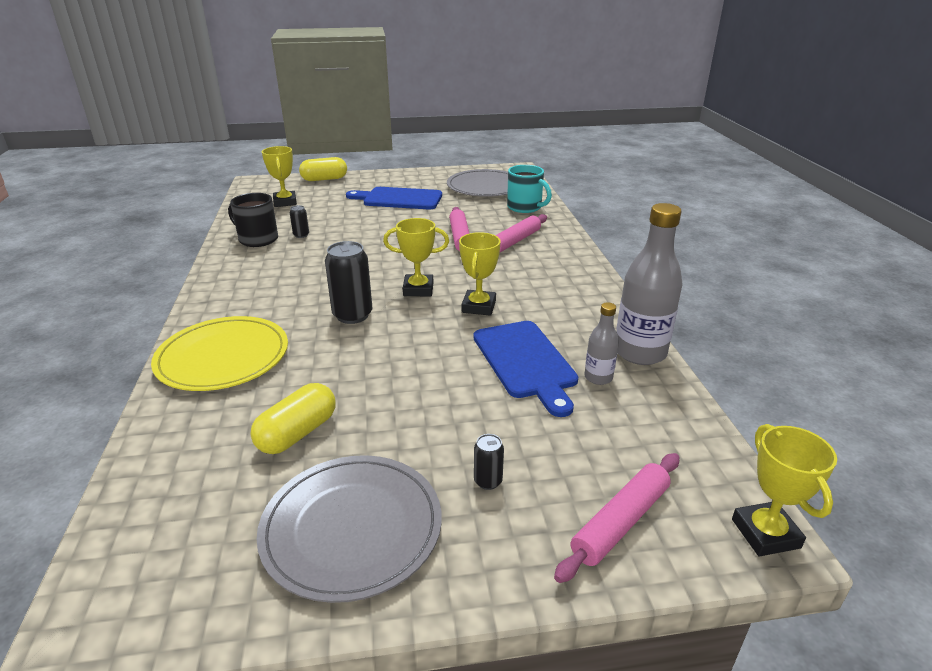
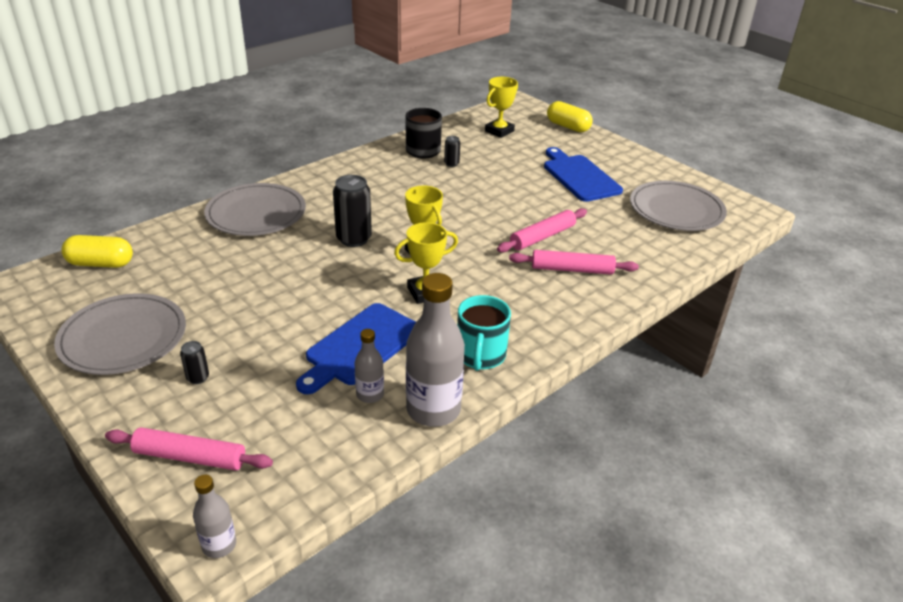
camera: 55 degrees right, 5 degrees up
(223, 357) = (256, 213): yellow plate -> grey plate
(297, 433) = (197, 278): yellow capsule -> yellow capsule (100, 264)
(525, 207) = (660, 250): turquoise mug -> turquoise mug (480, 355)
(765, 533) = (219, 545): yellow trophy -> grey bottle

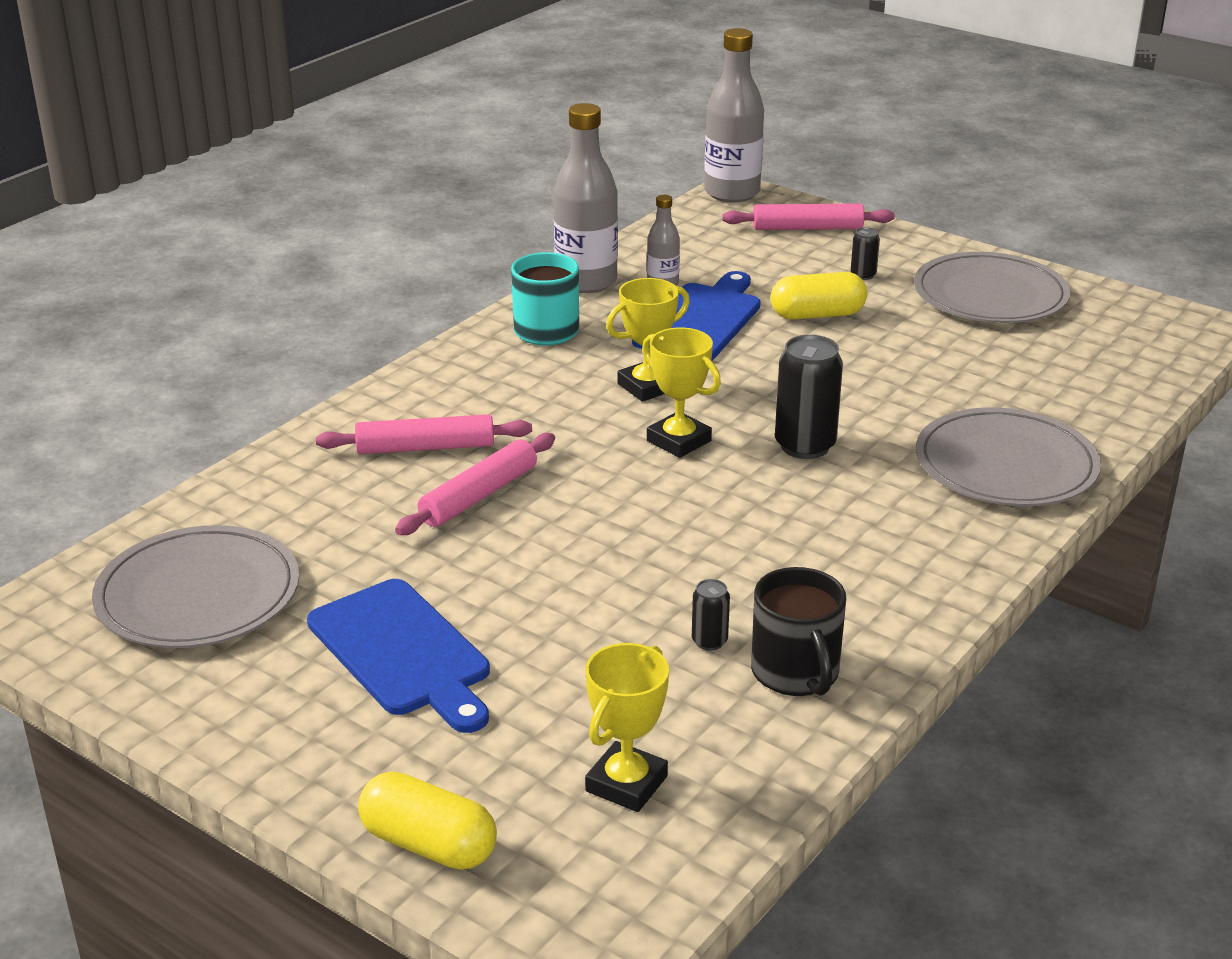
camera: 170 degrees right, 5 degrees down
(100, 264) = (1137, 361): yellow capsule -> yellow capsule (817, 315)
(219, 545) = (732, 193): grey bottle -> grey bottle, size x1.94

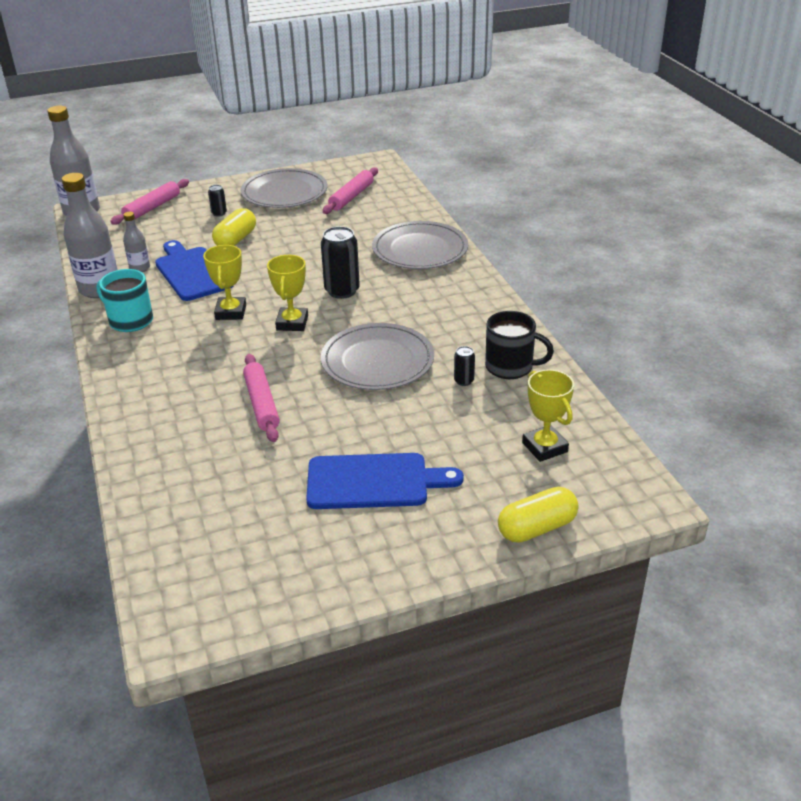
camera: 55 degrees left, 5 degrees up
(198, 594) = (234, 543): grey plate -> grey plate (377, 361)
(425, 447) = (191, 405): pink rolling pin -> pink rolling pin (351, 197)
(679, 441) = (292, 323): yellow trophy -> yellow trophy turned 75 degrees counterclockwise

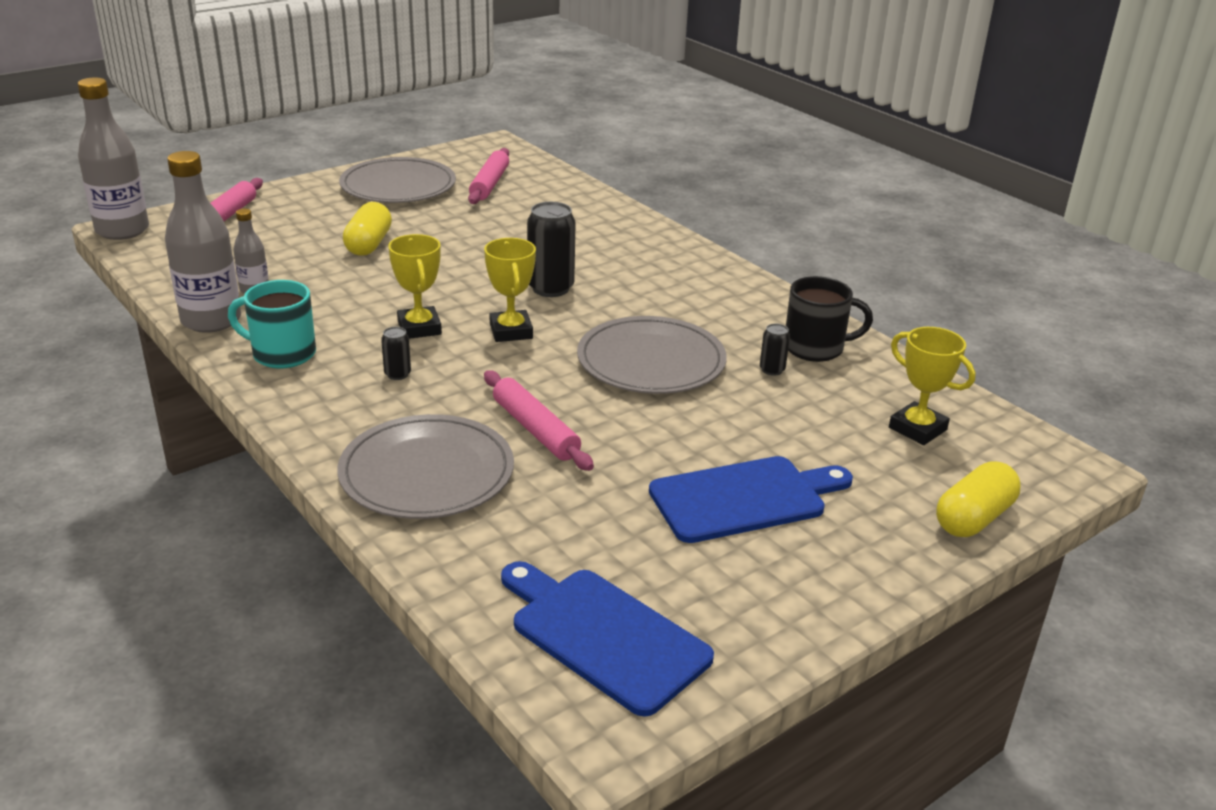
camera: 20 degrees left, 5 degrees down
(192, 272) = (333, 287): blue cutting board -> blue cutting board (604, 635)
(219, 213) = (325, 216): black can -> black can (397, 374)
(420, 249) = (616, 234): grey plate -> grey plate (427, 473)

